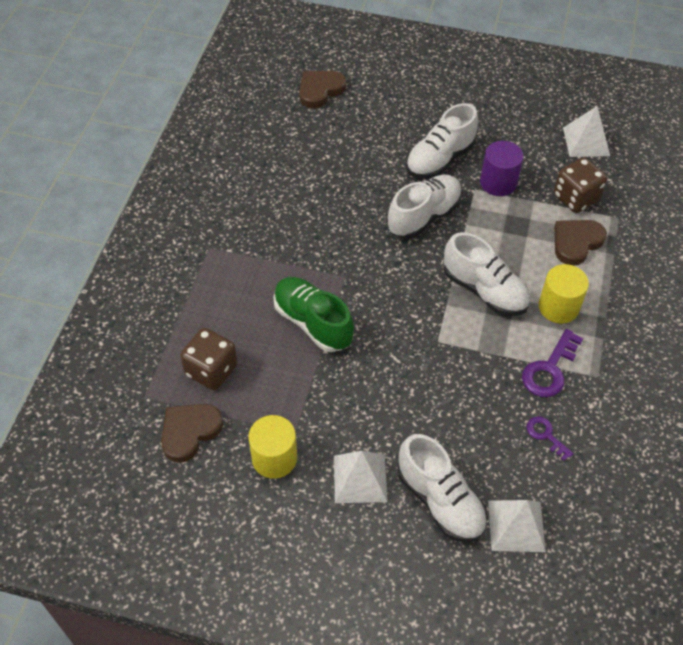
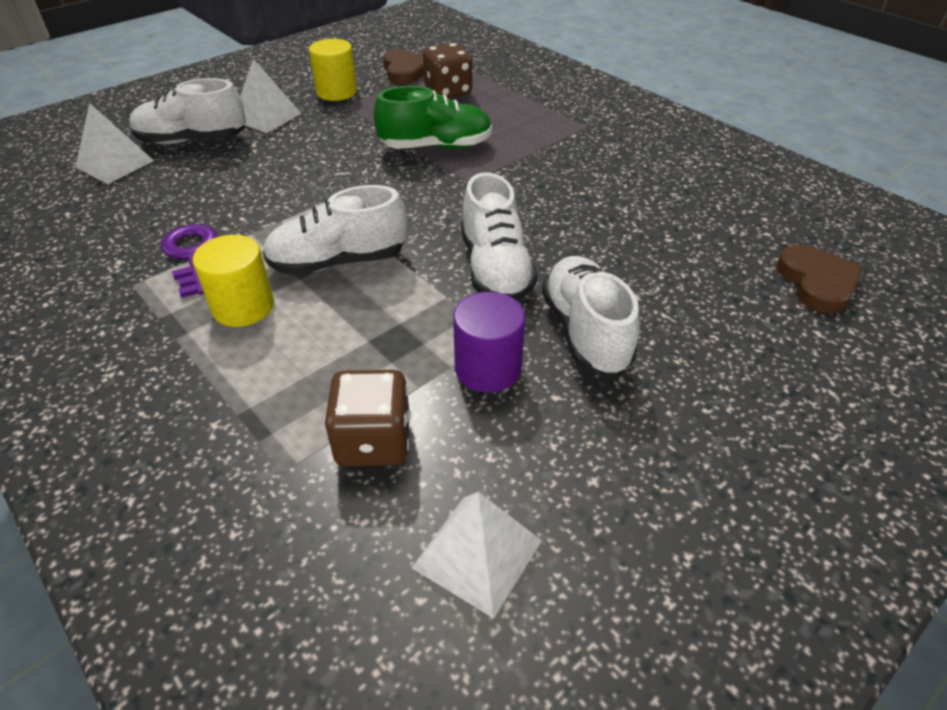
camera: 125 degrees right, 10 degrees down
(545, 435) = (144, 216): purple key -> none
(576, 242) = (302, 385): brown heart -> none

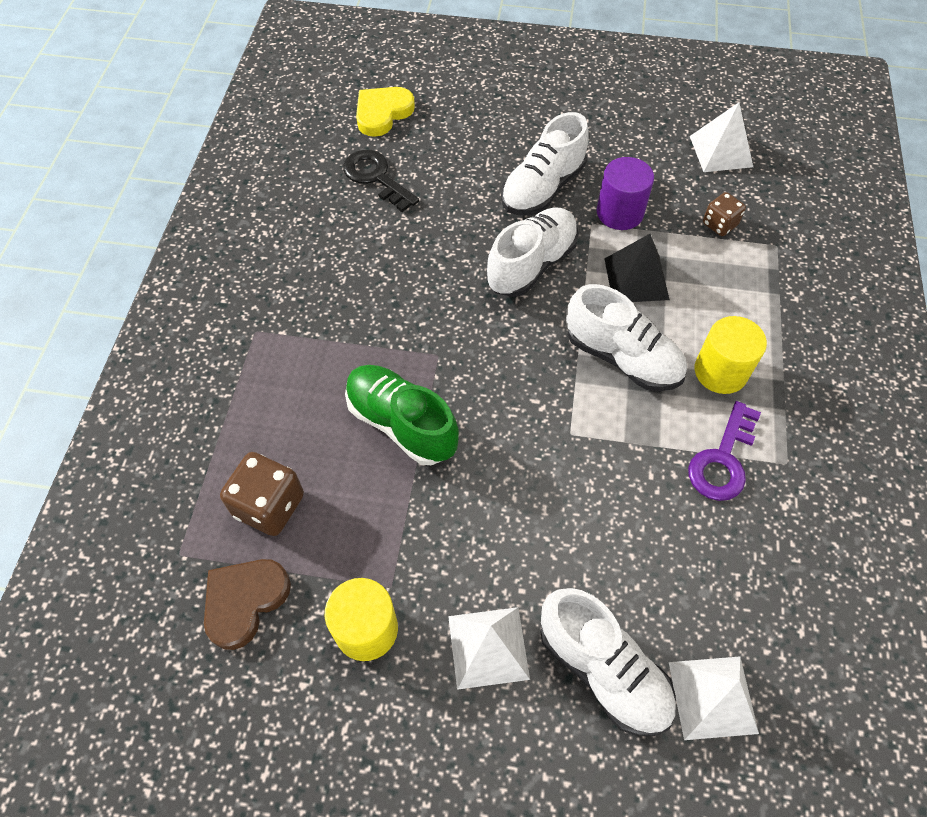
camera: 130 degrees left, 15 degrees up
(373, 441) = (719, 224): brown dice -> brown dice, size x0.61
(396, 322) = (636, 279): none -> black pyramid
(709, 236) = (376, 177): none -> black key
(816, 282) = (382, 113): brown heart -> yellow heart

